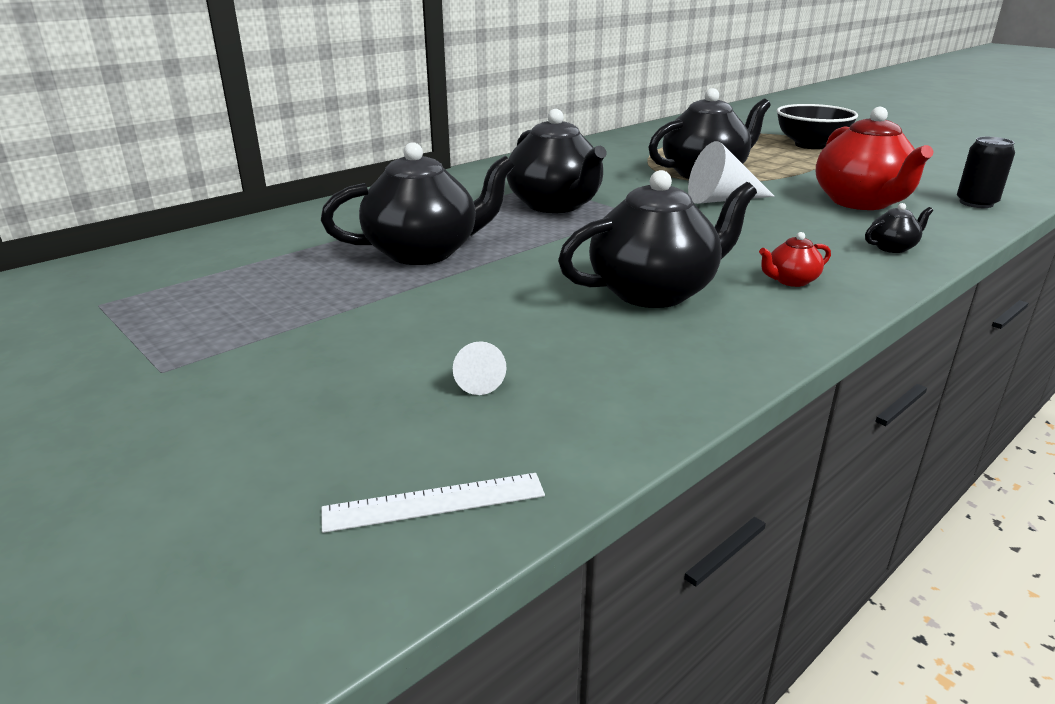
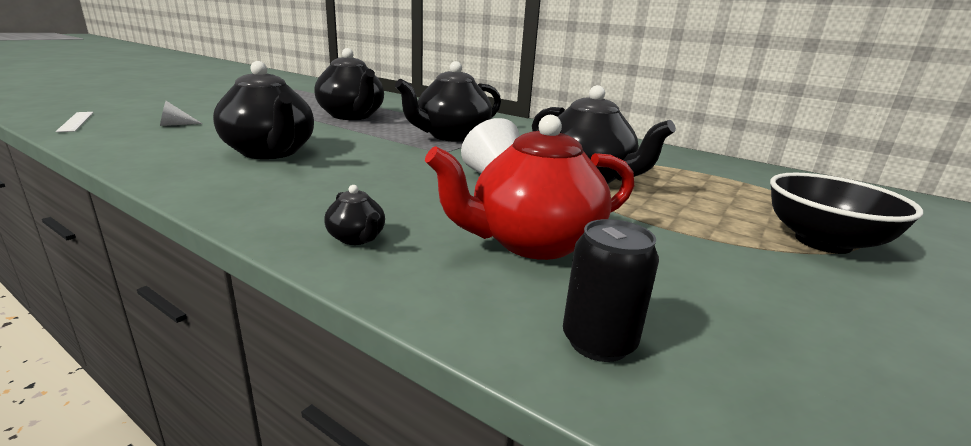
camera: 75 degrees right, 5 degrees down
(791, 281) = (274, 187): red teapot -> none

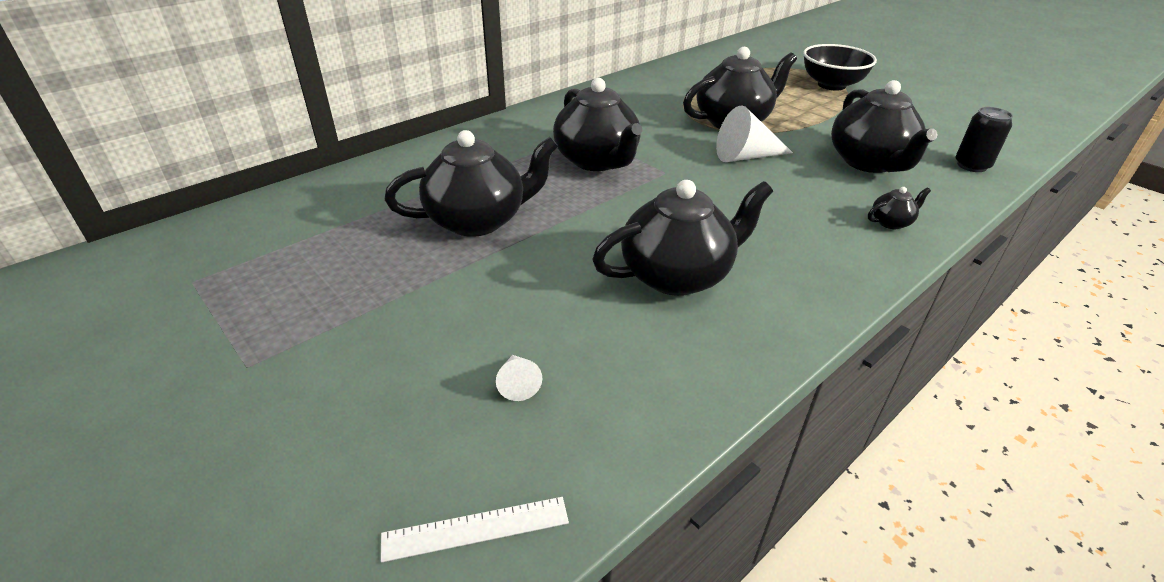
camera: 75 degrees left, 15 degrees up
(533, 242) = (869, 162): red teapot -> black teapot

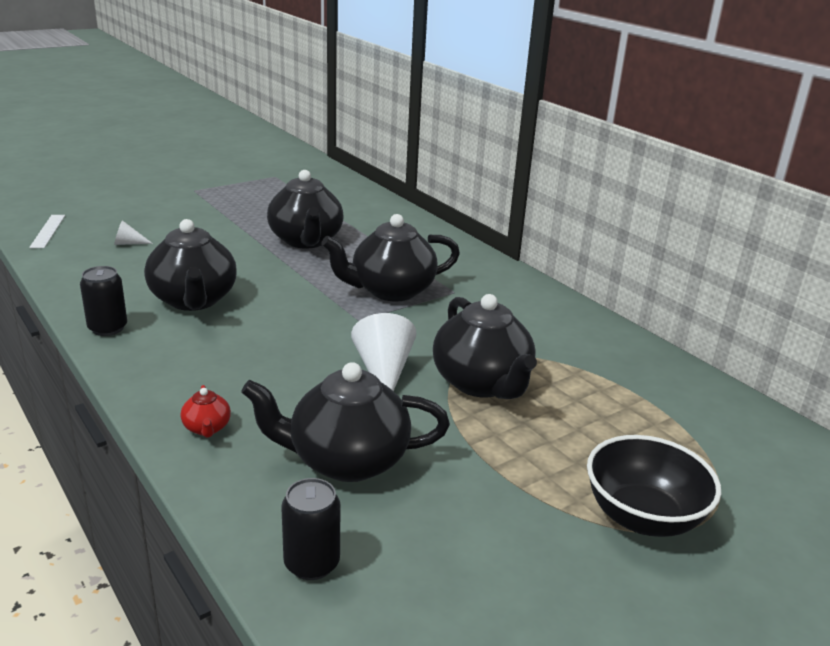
camera: 95 degrees right, 10 degrees down
(782, 325) = (108, 328): none -> black can
(891, 222) = (207, 428): black teapot -> red teapot

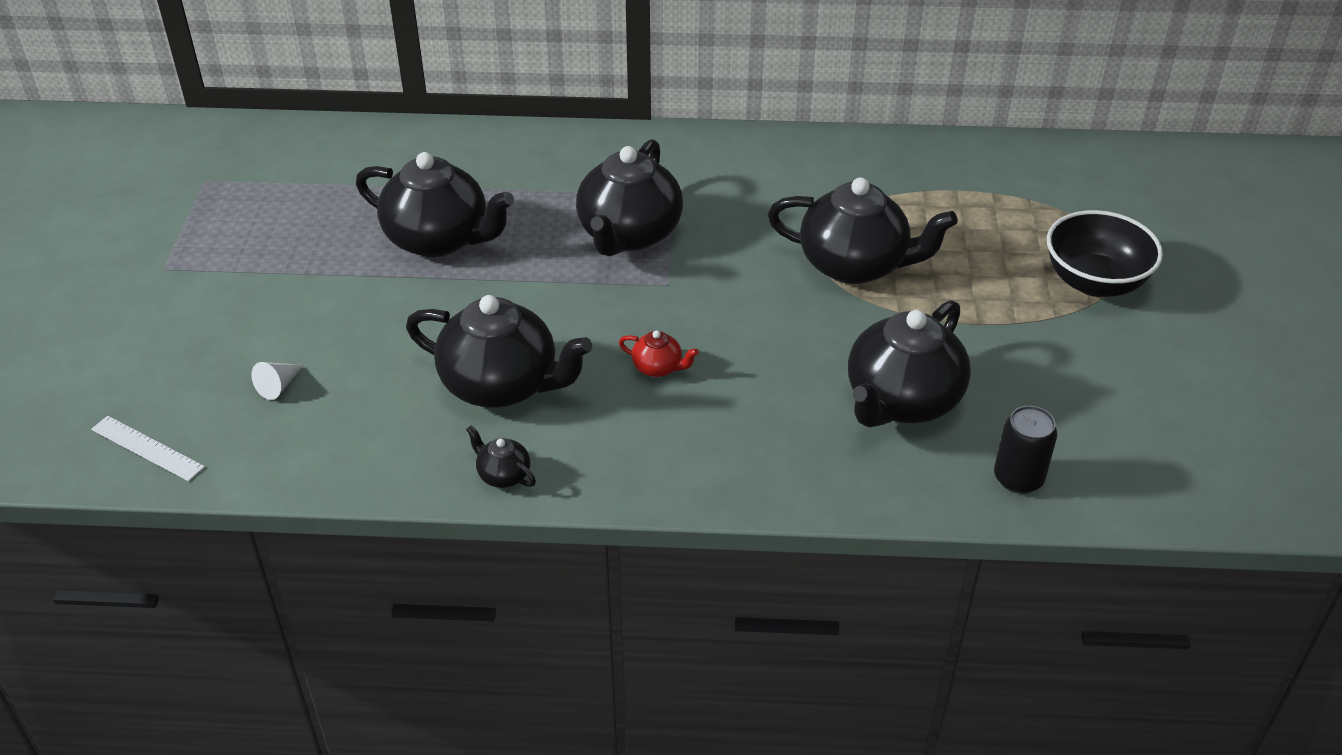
camera: 50 degrees left, 15 degrees up
(108, 328) = (503, 475): black can -> black teapot
(207, 428) = (777, 468): red teapot -> red teapot (658, 367)
(384, 371) = (781, 314): white cone -> none

